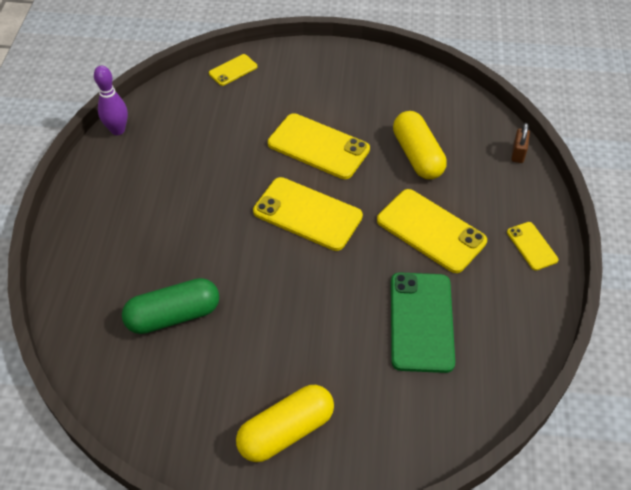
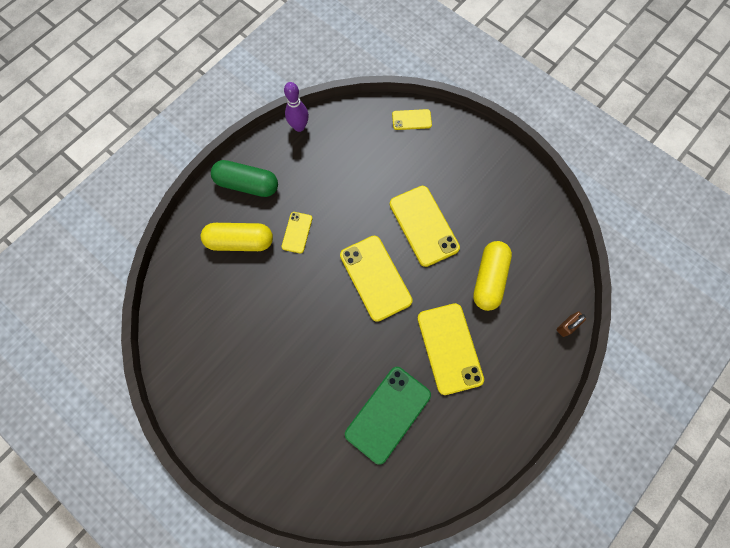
camera: 35 degrees right, 20 degrees up
(173, 316) = (238, 299): green capsule -> green capsule (247, 184)
(286, 431) = (248, 430): yellow capsule -> yellow capsule (240, 241)
(532, 246) = (512, 410): yellow phone -> yellow phone (297, 232)

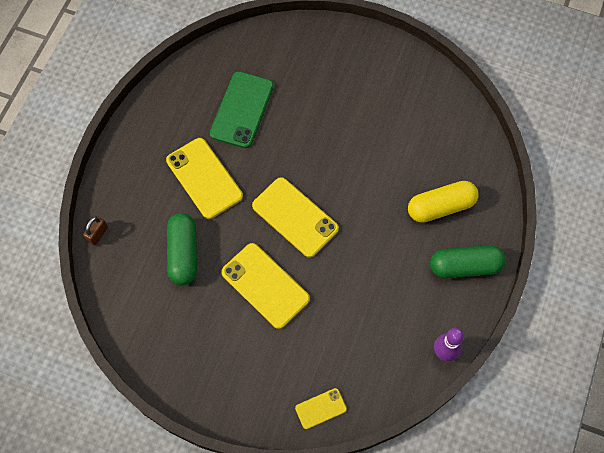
camera: 160 degrees right, 5 degrees down
(297, 232) = (390, 234): yellow phone -> none
(489, 279) = (183, 253): yellow capsule -> green capsule

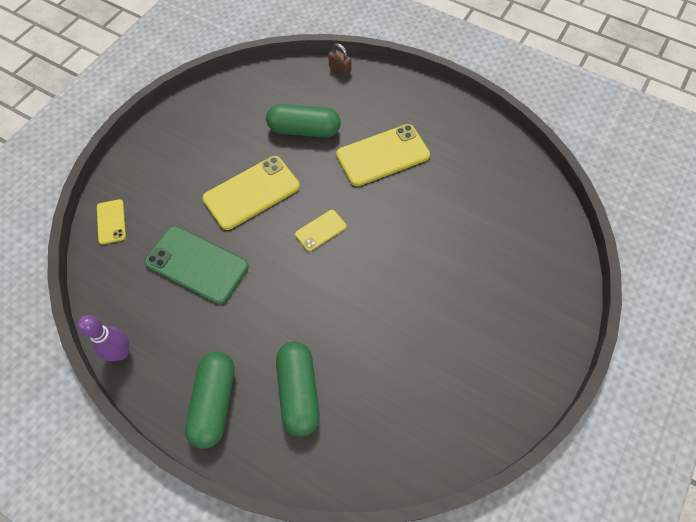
camera: 100 degrees right, 5 degrees down
(242, 110) = (461, 198): green phone -> green phone (197, 264)
(295, 217) = (320, 230): yellow phone -> yellow phone, size x0.52
(440, 207) = (298, 392): yellow capsule -> green capsule

